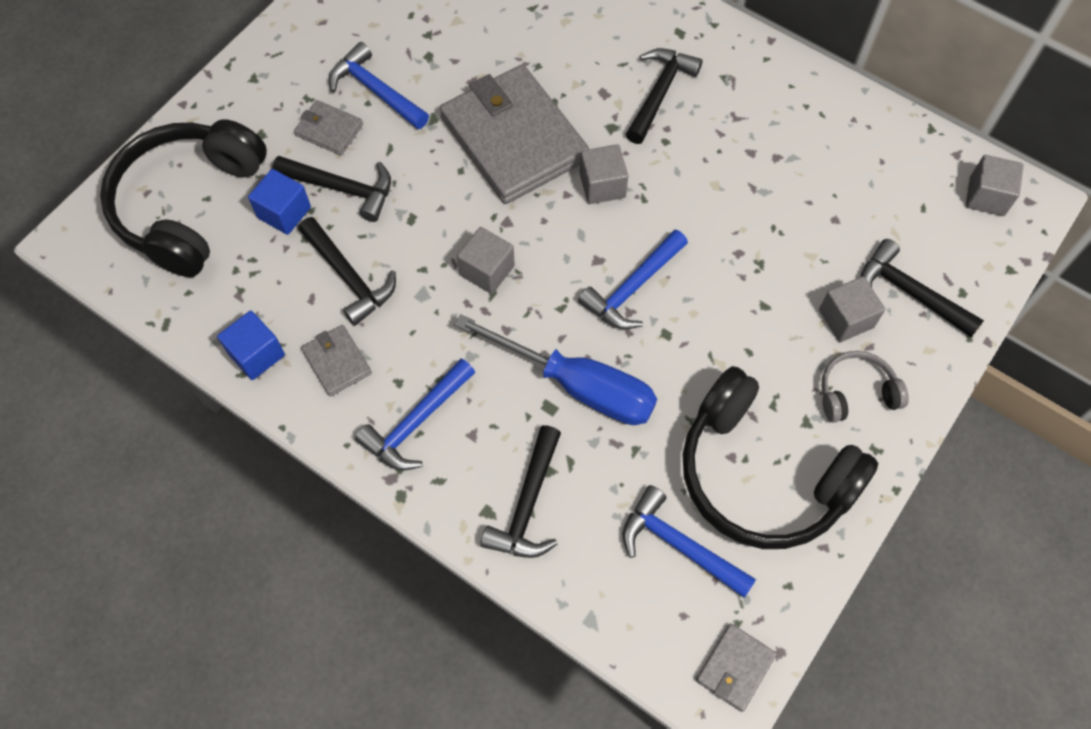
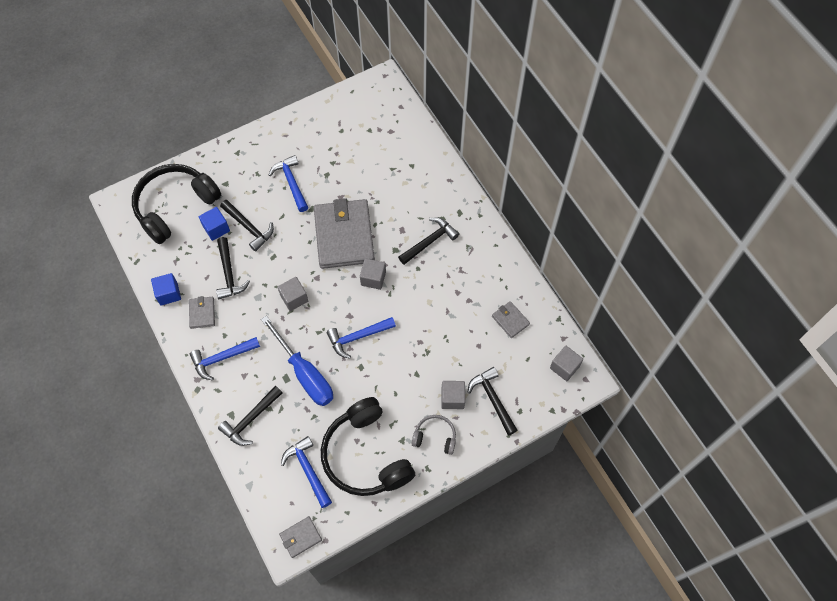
camera: 25 degrees right, 0 degrees up
(329, 130) = (259, 194): grey wallet -> grey wallet (510, 320)

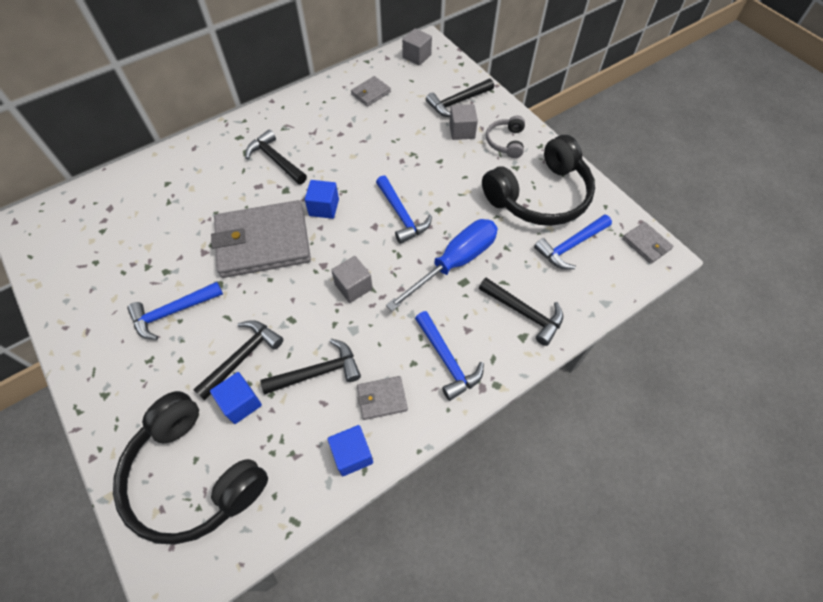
camera: 95 degrees left, 5 degrees down
(373, 278) = (324, 207): grey cube -> blue cube

